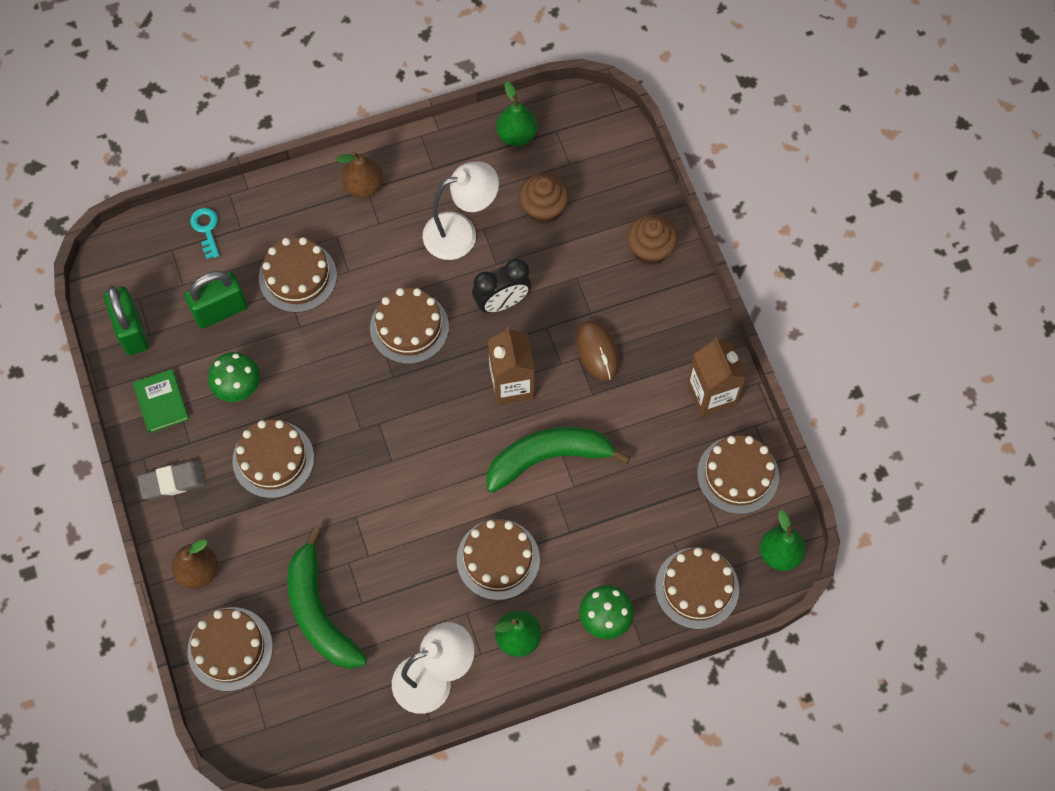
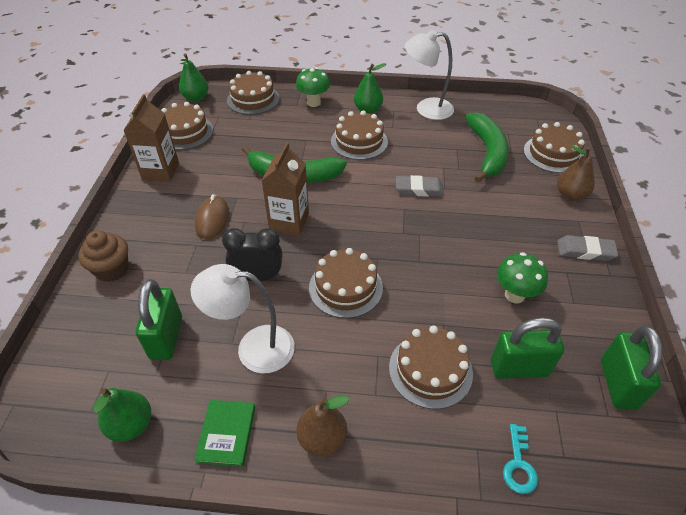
camera: 155 degrees left, 20 degrees down
(161, 402) = (590, 310): green book -> green book (226, 434)
(273, 459) = (496, 238): brown cake -> none
(385, 501) = (419, 189): none -> grey eraser
(543, 209) = (166, 338): brown cupcake -> green padlock

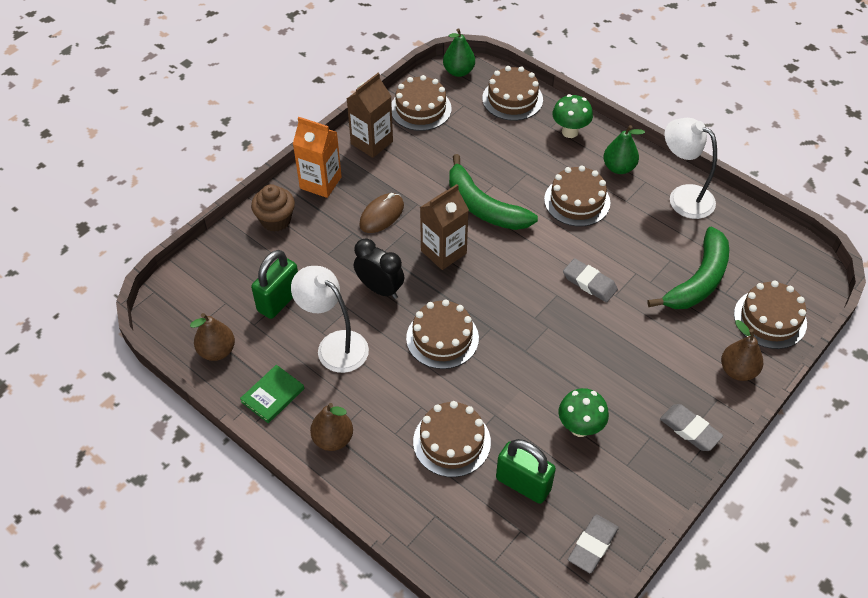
camera: 35 degrees right, 5 degrees up
(131, 425) = (217, 351): green pear -> brown pear
(135, 220) = (320, 182): none -> orange carton
(519, 465) = (454, 544): turquoise key -> none
(618, 384) = (592, 545): green padlock -> grey eraser

